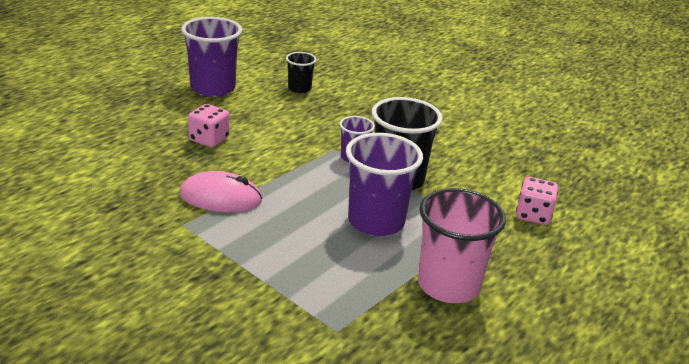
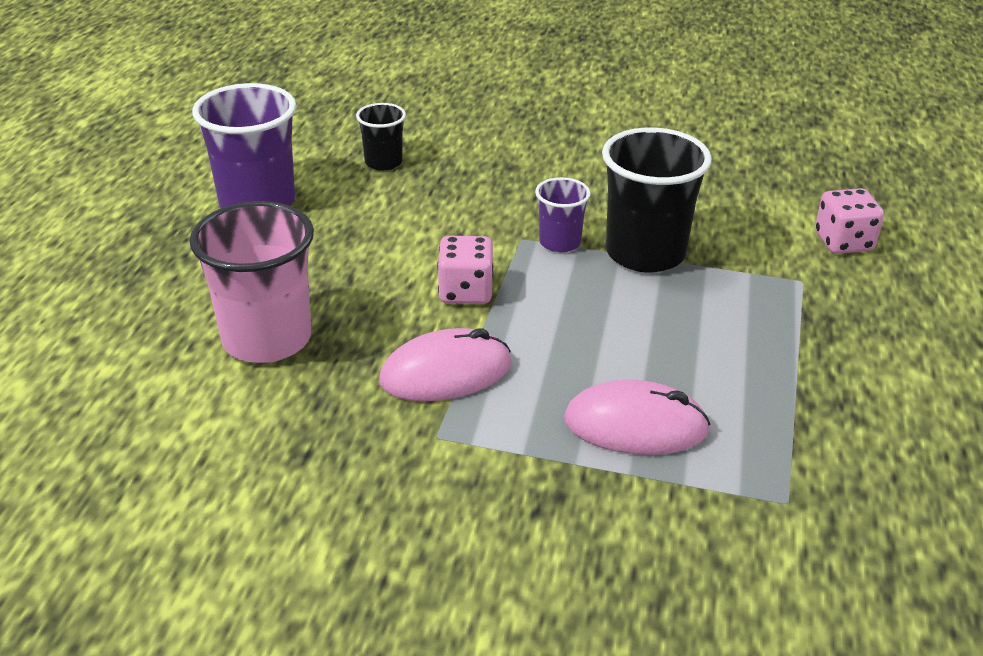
camera: 25 degrees left, 5 degrees up
(209, 139) = (336, 288): pink dice -> pink dice (465, 291)
(293, 260) = (635, 425): none -> pink mouse
(376, 221) = (679, 325): purple cup -> none
(448, 285) = (847, 378): pink cup -> pink cup (267, 339)

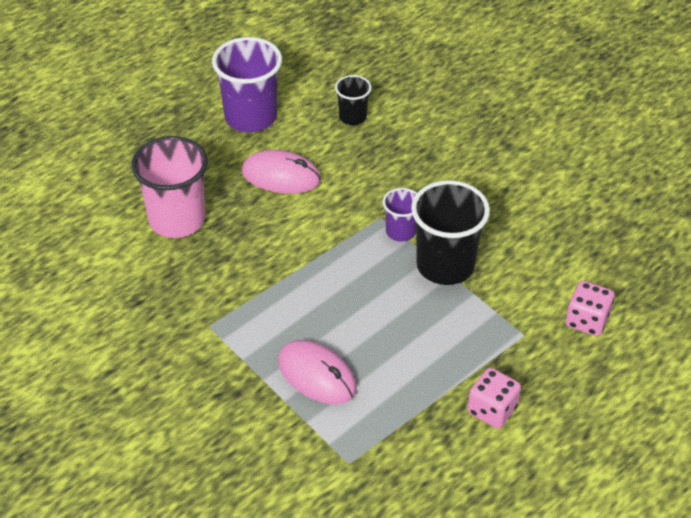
camera: 35 degrees right, 10 degrees up
(446, 372) = (249, 289): pink mouse -> pink mouse (281, 176)
(465, 291) = (310, 240): pink dice -> pink dice (492, 410)

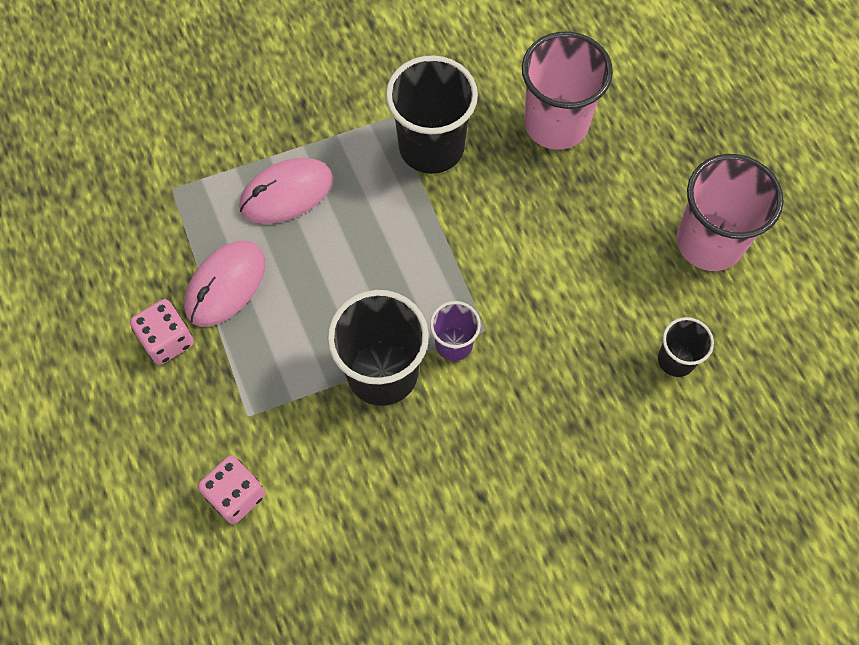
camera: 110 degrees right, 20 degrees up
(230, 291) = (431, 147): none -> black cup
(250, 117) = (709, 242): purple cup -> pink cup
(281, 176) = (592, 245): pink mouse -> pink mouse (225, 285)

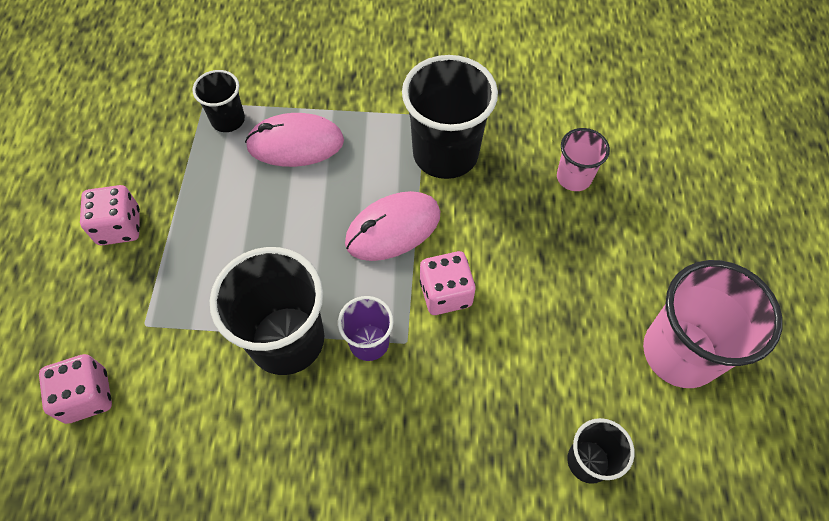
camera: 25 degrees right, 5 degrees down
(207, 196) = (228, 120): none -> black cup
(225, 285) = (197, 200): pink mouse -> pink mouse (393, 228)
(496, 274) = (445, 293): none -> pink dice
(556, 124) = (574, 177): pink cup -> pink cup, size x0.53

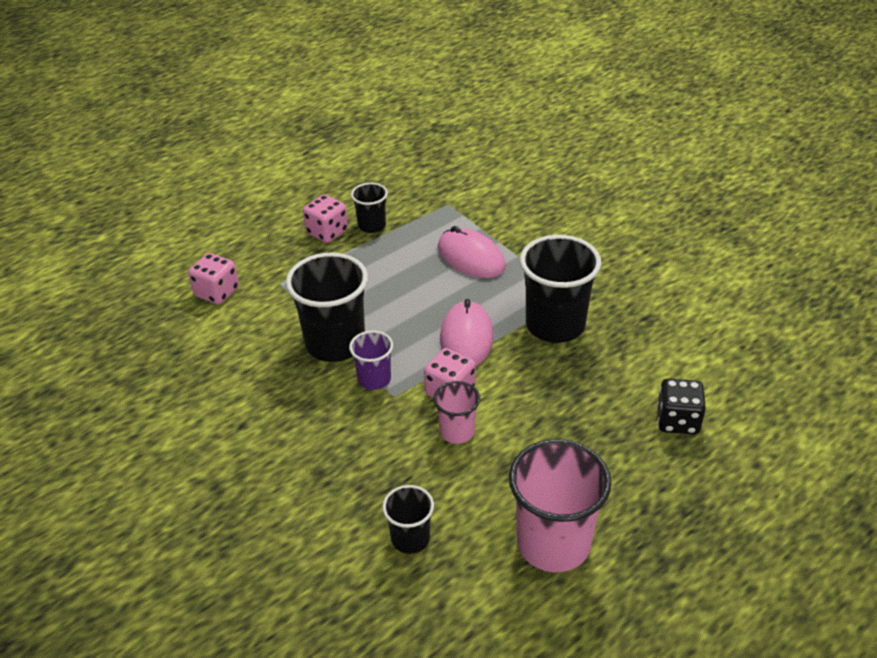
camera: 50 degrees right, 20 degrees down
(228, 120) = (449, 221): black cup -> black cup (372, 225)
(393, 228) = (466, 338): pink mouse -> pink mouse turned 75 degrees clockwise
(574, 177) = (625, 399): pink cup -> pink cup (457, 431)
(627, 164) = (677, 421): none -> black dice

